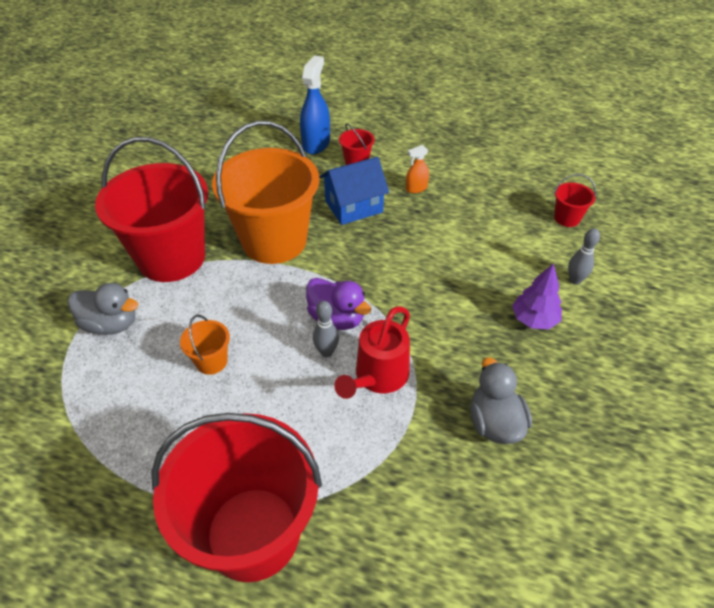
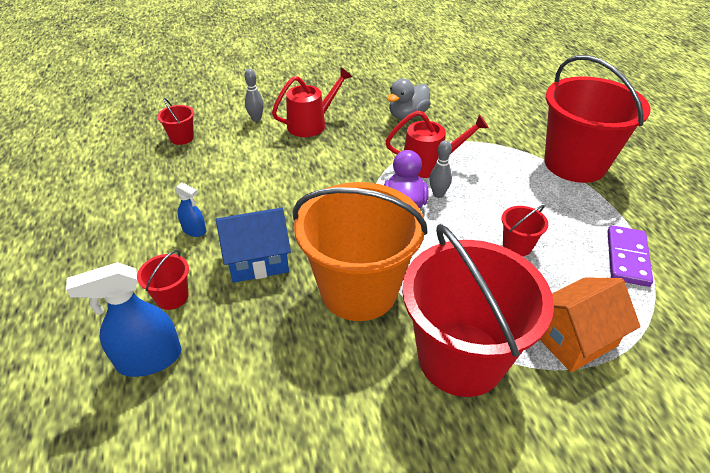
camera: 125 degrees left, 5 degrees down
(111, 324) = (573, 338): grey duck -> orange house
(111, 434) = (627, 258): none -> purple domino
(211, 361) = (517, 246): orange bucket -> red bucket
(353, 206) = (258, 260): blue house -> blue house turned 45 degrees counterclockwise
(416, 188) = (194, 230): orange spray bottle -> blue spray bottle
(534, 319) = (312, 124): purple tree -> red watering can

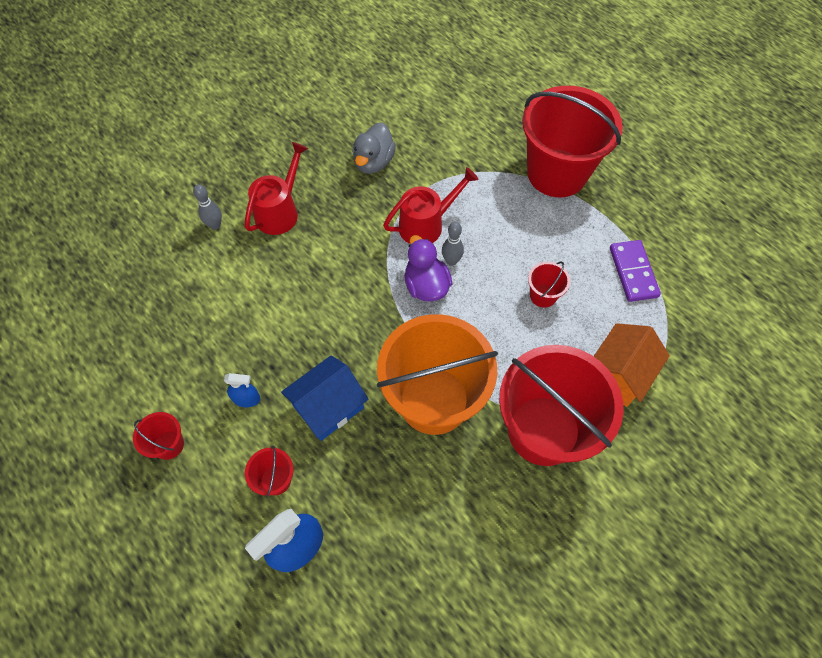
camera: 25 degrees left, 20 degrees up
(182, 138) = (150, 284): red bucket -> red bucket (168, 445)

